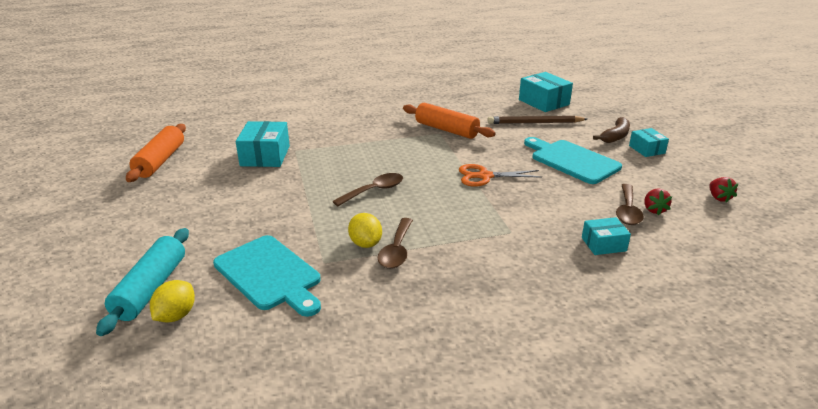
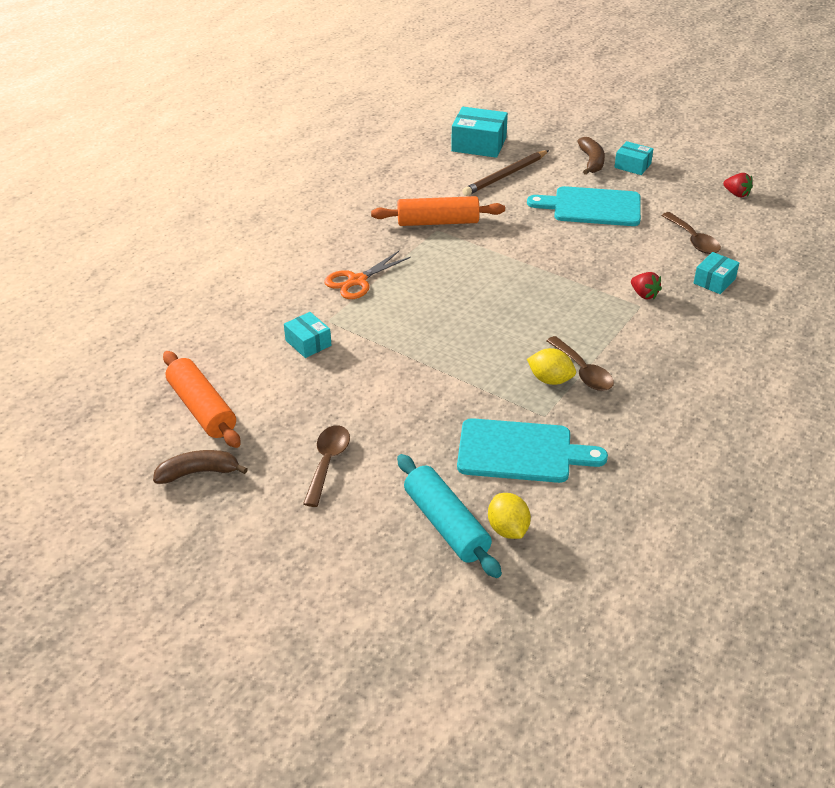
camera: 40 degrees left, 10 degrees up
(101, 188) = (198, 472): none -> brown banana
(265, 156) = (308, 343): turquoise box -> turquoise box, size x0.60
(374, 191) = (477, 325): brown spoon -> brown spoon (327, 463)
(485, 176) = (546, 260): orange scissors -> orange scissors (357, 281)
(654, 210) = (709, 229): red strawberry -> red strawberry (644, 294)

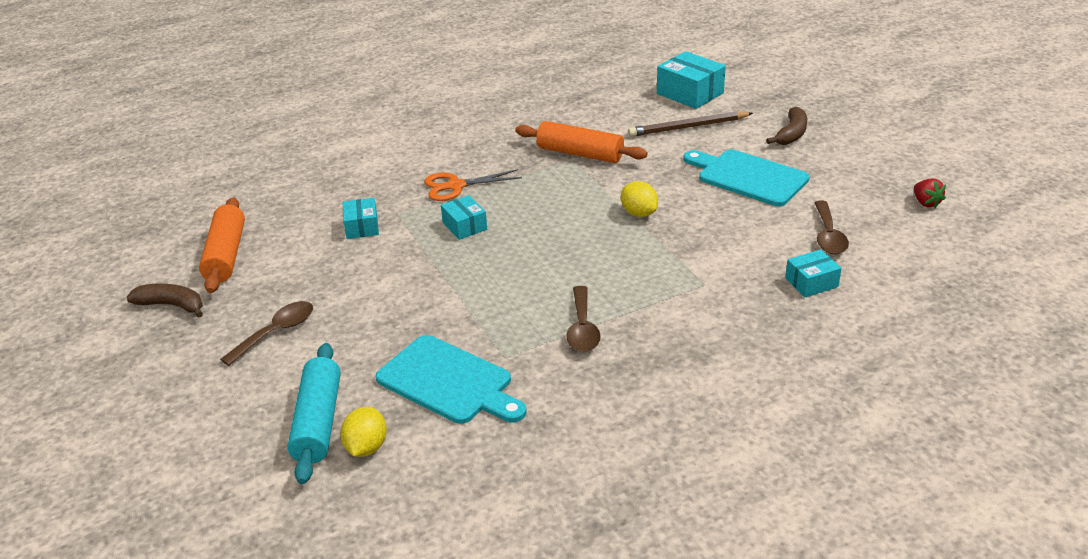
camera: 30 degrees right, 5 degrees down
(550, 380) = (543, 326): yellow lemon -> yellow lemon (639, 213)
(632, 166) = (832, 148): turquoise box -> turquoise box (464, 226)
(644, 294) = (719, 274): red strawberry -> none

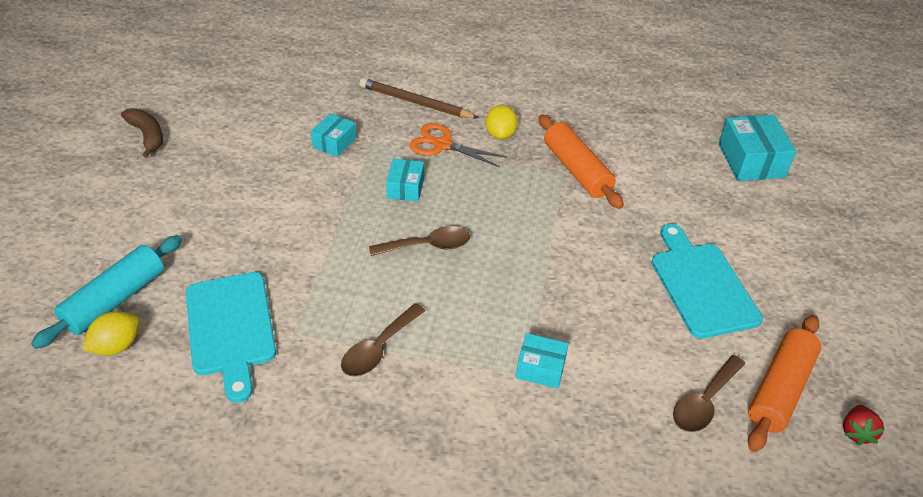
camera: 35 degrees right, 10 degrees up
(226, 255) = (224, 113): orange rolling pin -> orange rolling pin (779, 389)
(276, 332) = (178, 202): brown spoon -> brown spoon (427, 246)
(639, 213) = (556, 262): yellow lemon -> yellow lemon (500, 134)
(688, 127) = (706, 197): brown pencil -> brown pencil (416, 102)
(791, 134) = (802, 262): brown banana -> none
(811, 282) = (626, 442): turquoise box -> turquoise box (540, 368)

